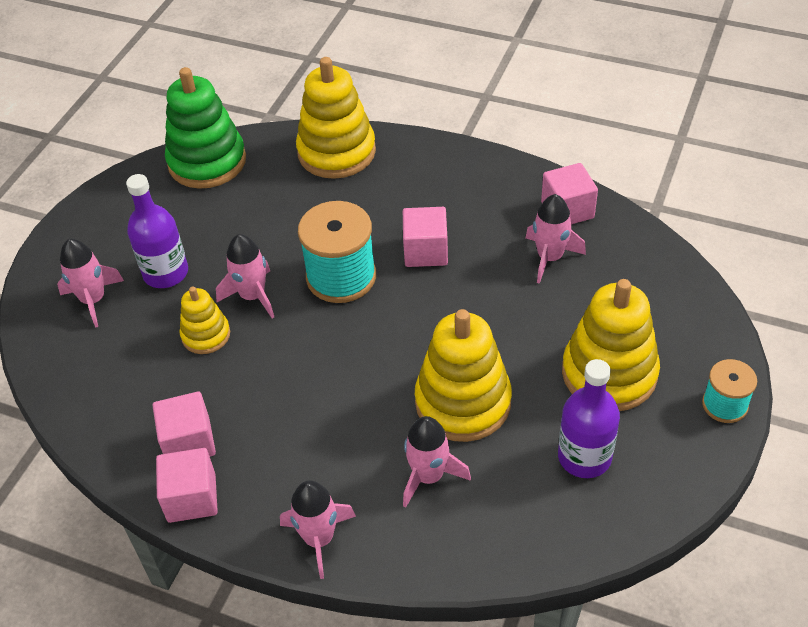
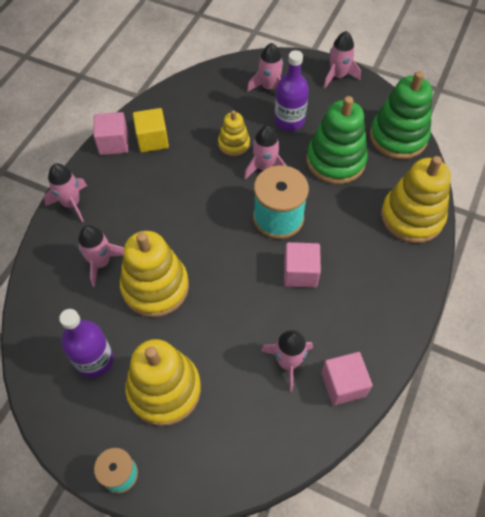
camera: 90 degrees right, 10 degrees up
(82, 222) = (338, 76): none -> pink rocket
(189, 442) = (152, 140): pink cube -> yellow cube
(244, 222) = (335, 161): none -> green stacking toy

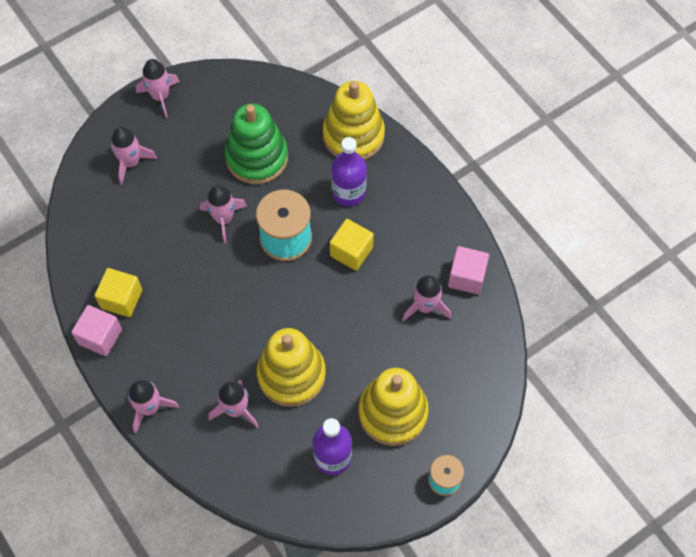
camera: 60 degrees left, 5 degrees up
(234, 144) = (178, 230): yellow stacking toy -> none
(289, 121) = (184, 168): purple bottle -> purple bottle (348, 192)
(300, 273) = (351, 252): pink cube -> yellow cube
(398, 137) = (266, 93): green stacking toy -> none

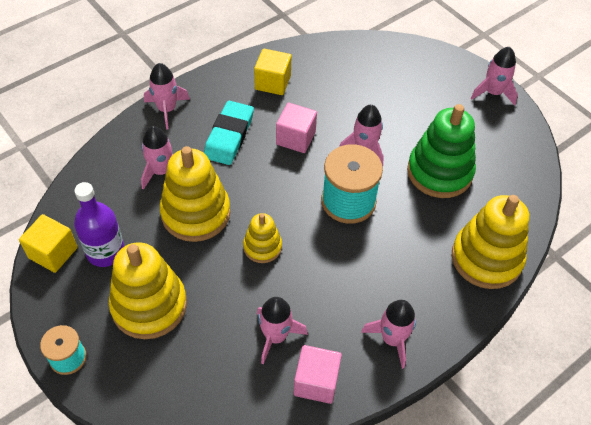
camera: 85 degrees right, 10 degrees down
(100, 337) = (235, 72): pink cube -> pink cube (295, 138)
(131, 162) = (414, 77): pink rocket -> pink rocket (392, 339)
(194, 344) = (229, 136): none -> turquoise eraser
(333, 315) = (262, 247): none -> yellow stacking toy
(348, 192) = (412, 256): purple bottle -> none
(351, 252) = (338, 261): yellow cube -> yellow cube (53, 253)

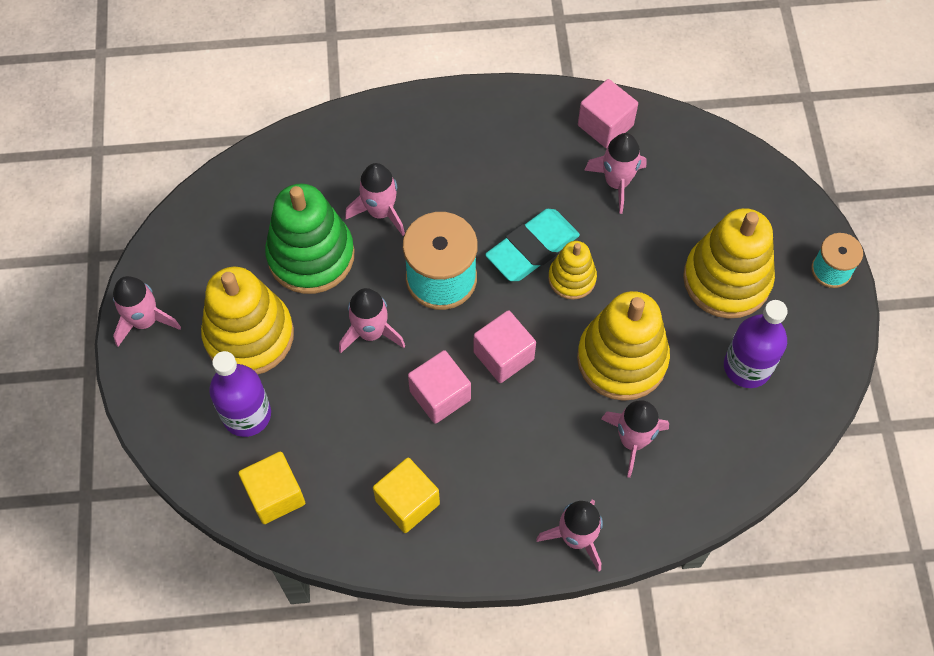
camera: 145 degrees left, 10 degrees up
(53, 253) = (807, 398): yellow cube -> yellow cube (275, 495)
(229, 136) = (520, 446): turquoise eraser -> turquoise eraser (532, 248)
(274, 177) = (503, 356): none -> pink cube
(392, 339) = (508, 122): pink rocket -> pink rocket (380, 212)
(393, 79) = (247, 414): none -> purple bottle
(486, 258) = (352, 141): yellow stacking toy -> yellow stacking toy (249, 335)

